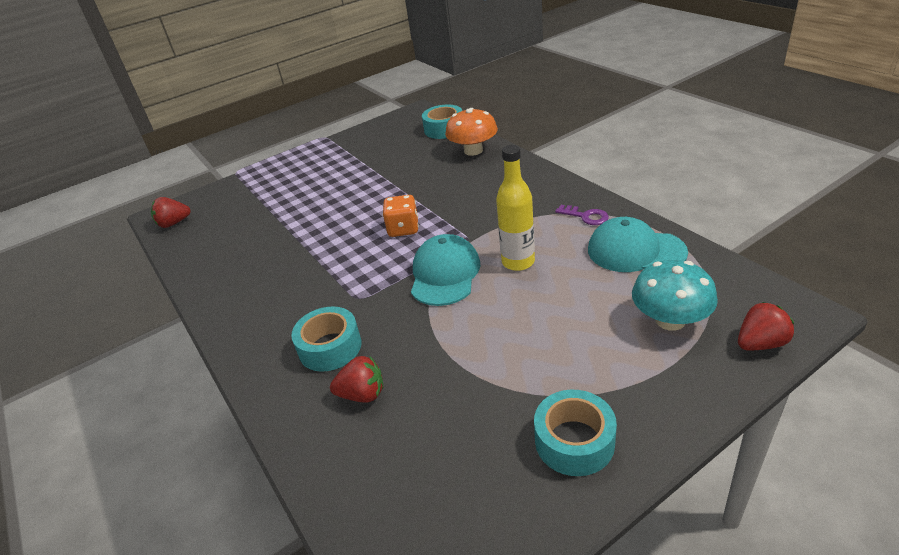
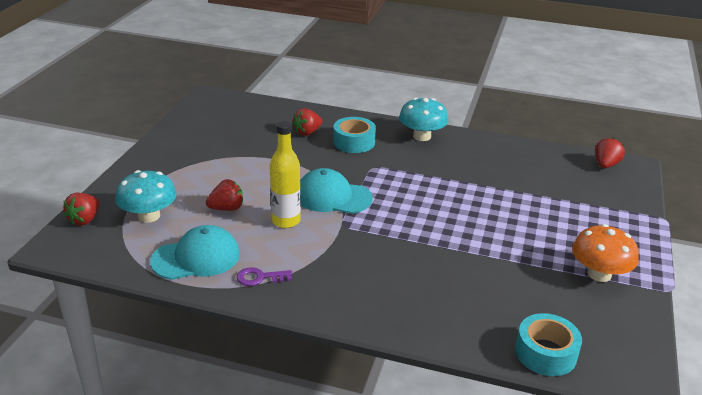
camera: 135 degrees right, 5 degrees down
(248, 324) = (422, 136): none -> turquoise mushroom
(403, 229) = (410, 217): orange dice -> none
(445, 274) = (333, 197): turquoise cap -> turquoise cap turned 135 degrees clockwise
(473, 150) = (460, 326): orange mushroom -> orange mushroom (599, 274)
(569, 298) = (227, 208): none -> red strawberry
(574, 441) = (179, 149): turquoise tape -> none

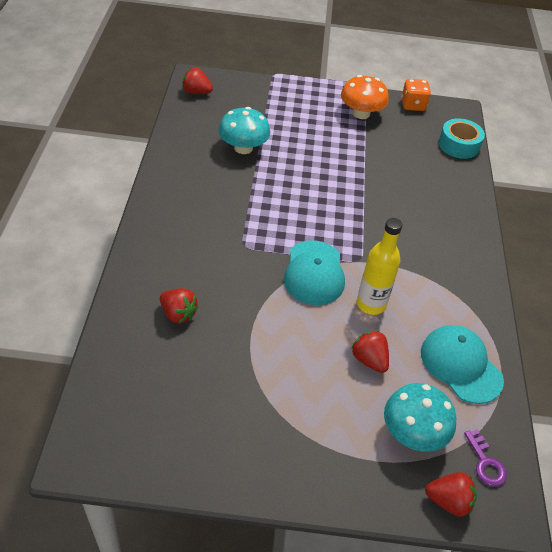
camera: 105 degrees left, 15 degrees up
(260, 278) = (463, 309): purple key -> purple key (485, 463)
(354, 142) = (193, 267): turquoise tape -> none
(422, 136) = (166, 210): turquoise mushroom -> turquoise mushroom (243, 148)
(635, 328) = (413, 105): none -> orange dice

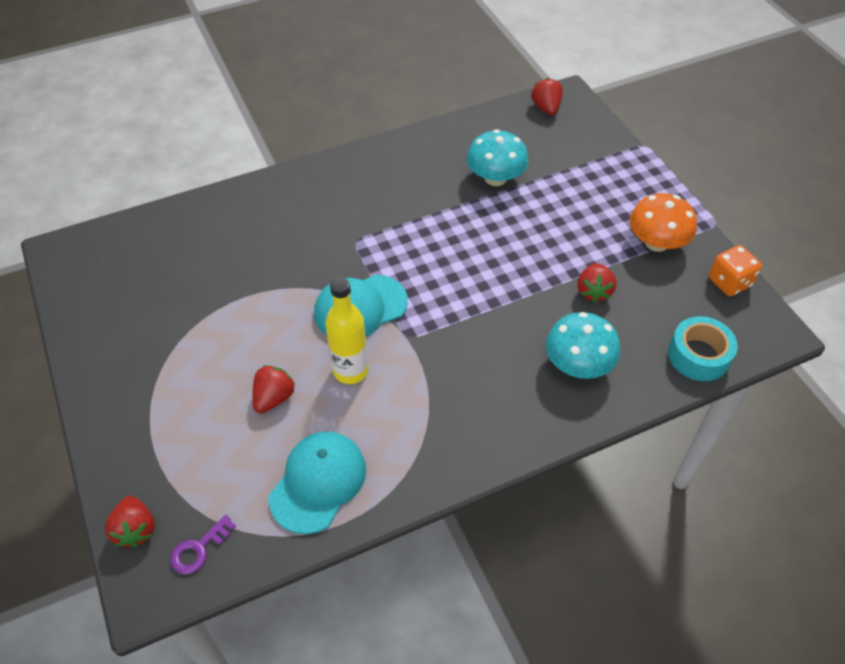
camera: 65 degrees right, 5 degrees up
(178, 314) = (238, 237): red strawberry -> red strawberry (593, 291)
(413, 433) = (203, 469): turquoise mushroom -> turquoise mushroom (578, 364)

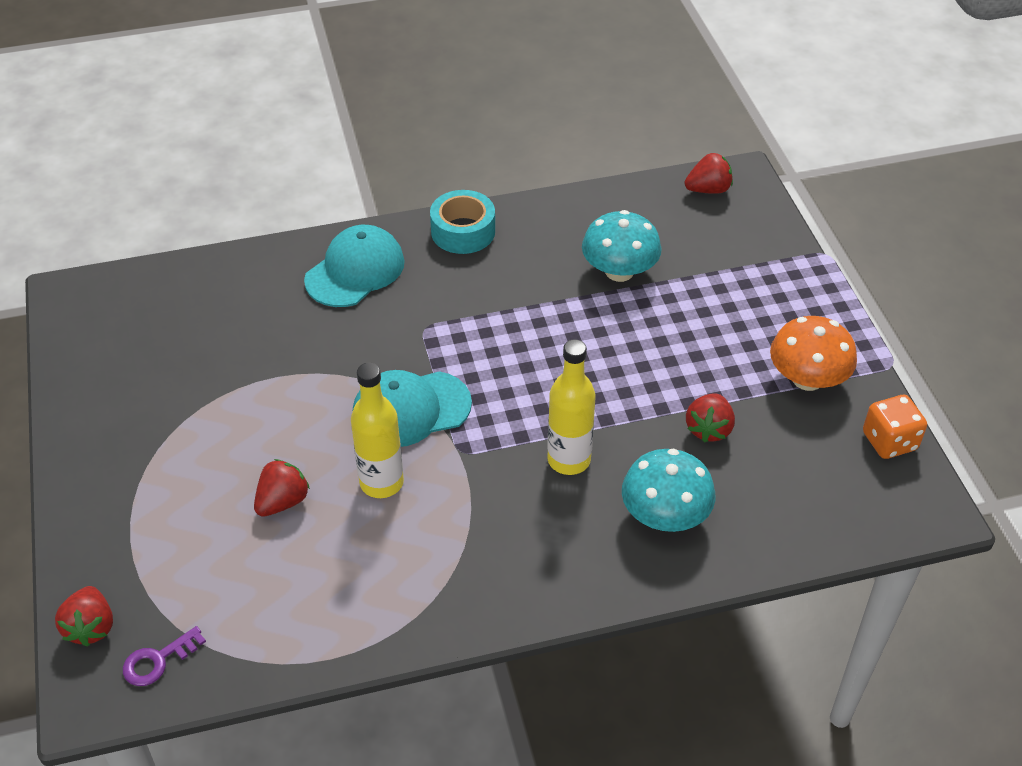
camera: 10 degrees right, 5 degrees down
(318, 482) = (313, 607): turquoise cap -> turquoise cap (355, 271)
(493, 331) = (569, 460): none -> yellow bottle
(546, 108) = (708, 189): red strawberry -> red strawberry turned 75 degrees clockwise
(698, 355) = (823, 527): turquoise tape -> turquoise tape (463, 231)

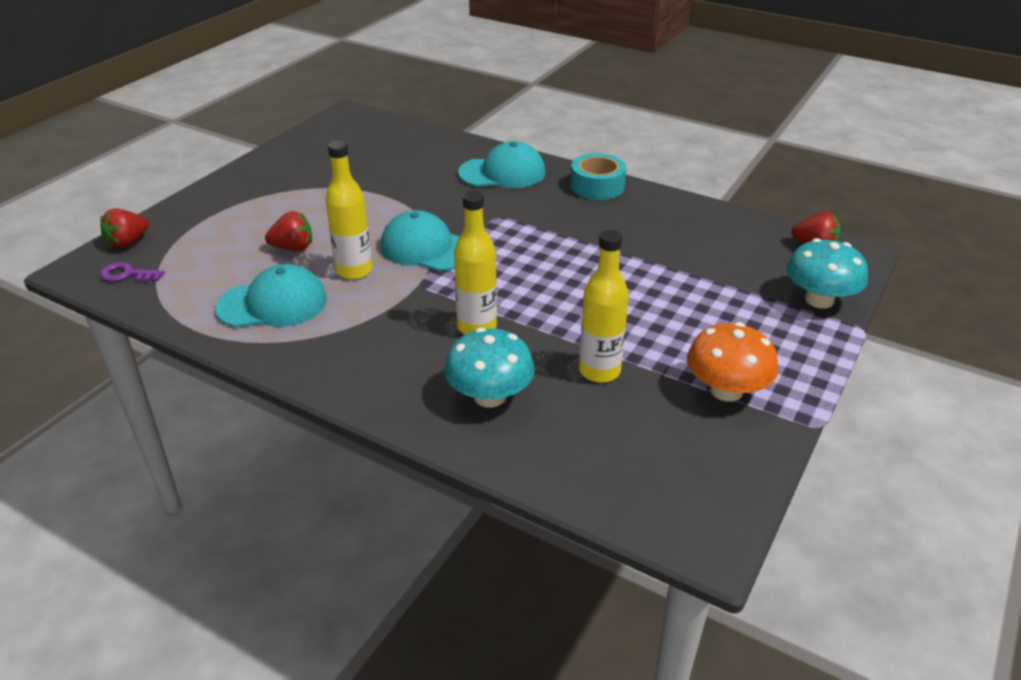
camera: 45 degrees right, 10 degrees down
(361, 574) = (273, 304): none -> turquoise cap
(619, 271) = (672, 255): turquoise mushroom -> turquoise mushroom (819, 299)
(709, 429) = (599, 371): red strawberry -> yellow bottle
(889, 441) = (738, 470): orange dice -> none

